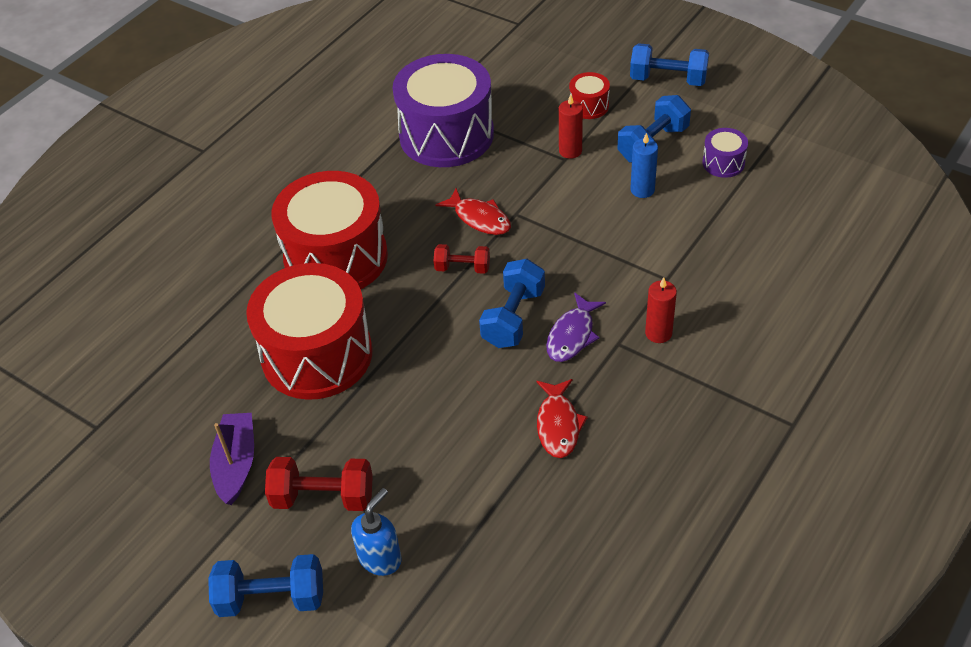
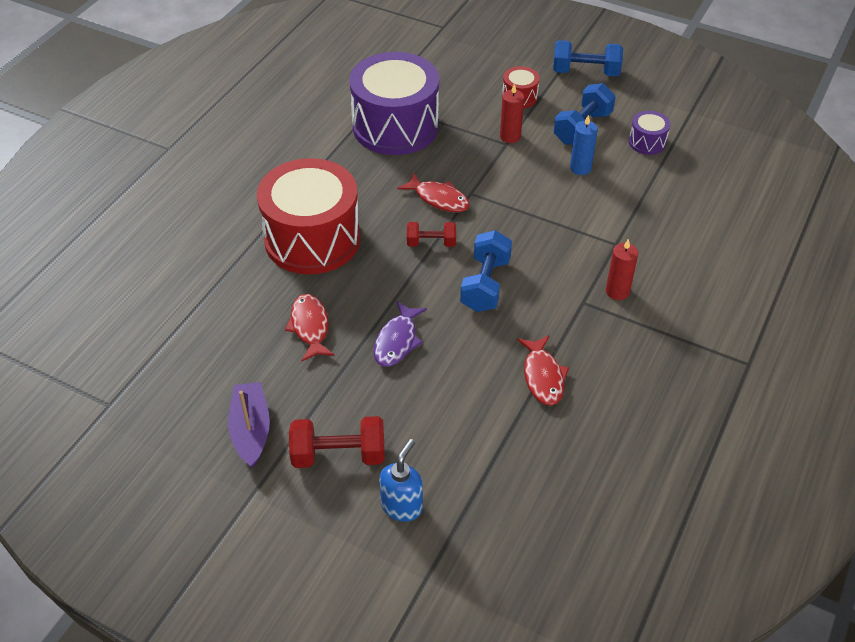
camera: 10 degrees left, 0 degrees up
(271, 598) = (306, 550): blue dumbbell -> none
(317, 354) = (310, 327): red drum -> red fish
(572, 335) = (541, 297): purple fish -> purple fish (397, 341)

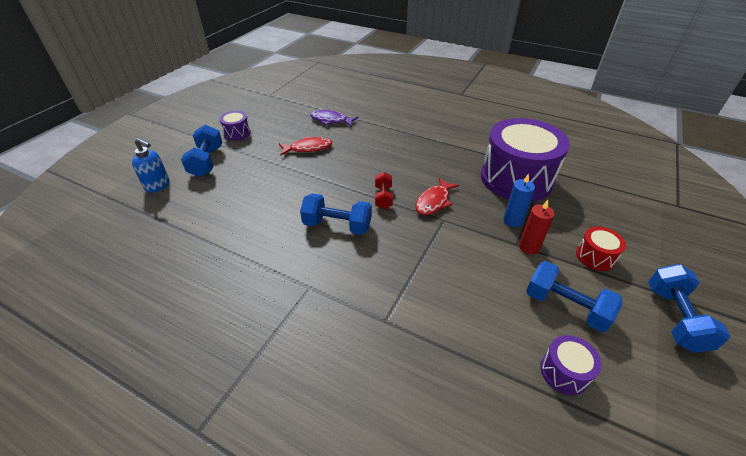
camera: 90 degrees right, 5 degrees down
(251, 430) = (237, 133): purple boat -> purple drum
(312, 239) = (385, 146): red drum -> none
(338, 455) = (206, 162): red dumbbell -> blue dumbbell
(397, 341) = (289, 182): purple fish -> purple fish (331, 120)
(543, 376) = (235, 255): red fish -> none
(580, 168) = (497, 299): blue candle -> blue candle (512, 221)
(617, 291) = (320, 315): red candle -> none

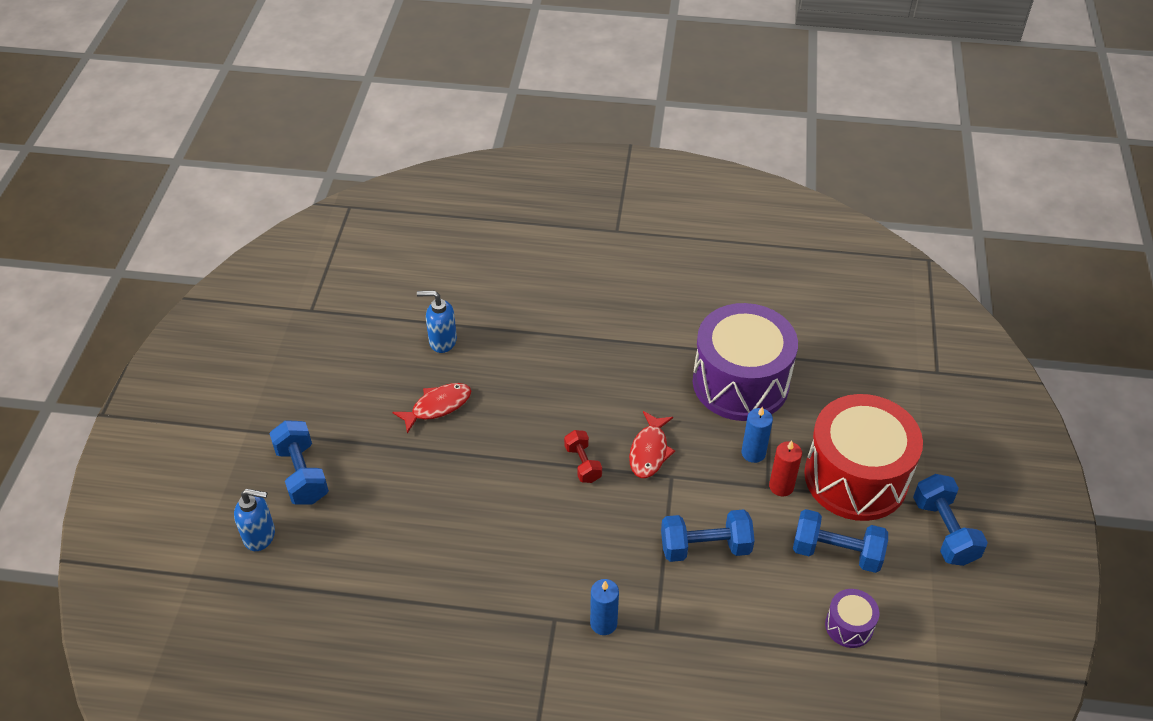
camera: 20 degrees left, 5 degrees up
(237, 133) = (311, 406): purple drum -> none
(331, 120) = (442, 341): purple fish -> blue soap dispenser
(337, 225) = (544, 525): blue dumbbell -> blue dumbbell (705, 547)
(345, 302) = (603, 623): none -> blue candle
(595, 256) = (856, 477): red drum -> red drum, size x2.35

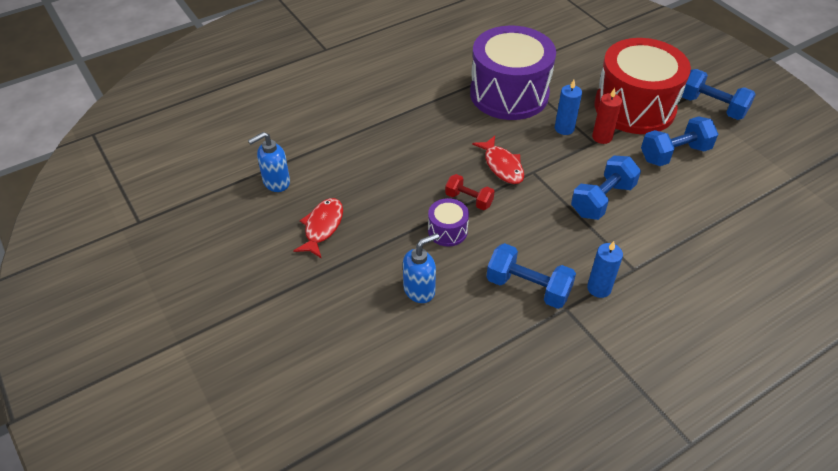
camera: 40 degrees left, 0 degrees up
(260, 536) = (280, 412): blue soap dispenser -> blue soap dispenser (419, 290)
(302, 474) = (265, 342): blue dumbbell -> blue dumbbell (528, 288)
(849, 626) = (729, 189): purple drum -> purple drum (447, 231)

